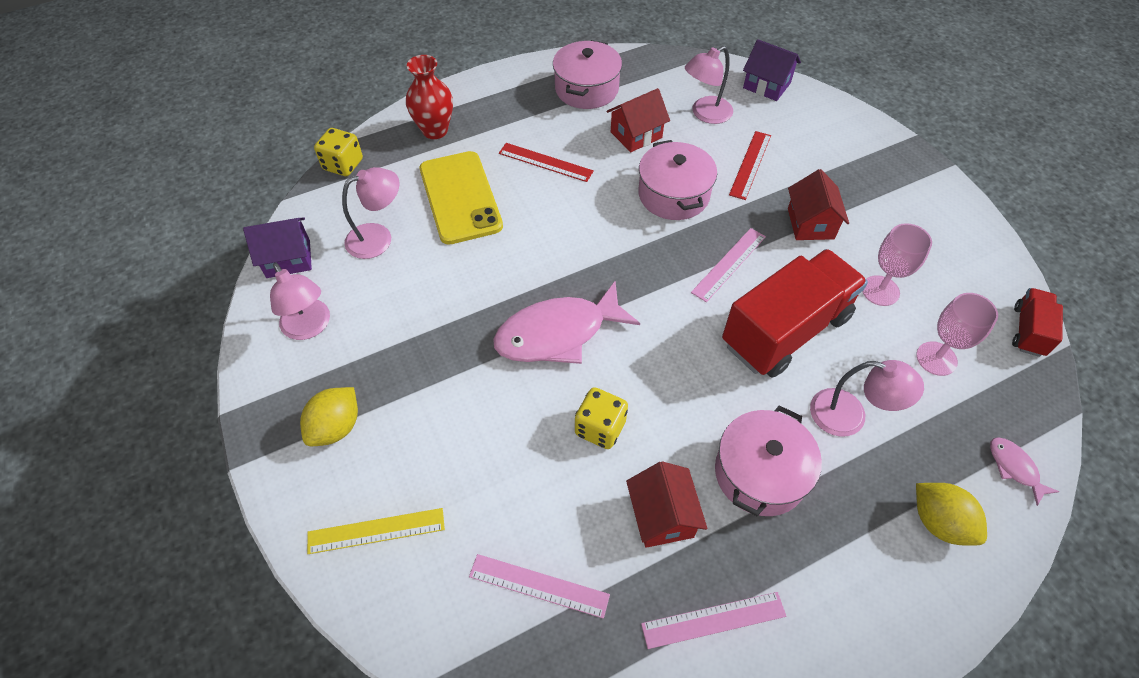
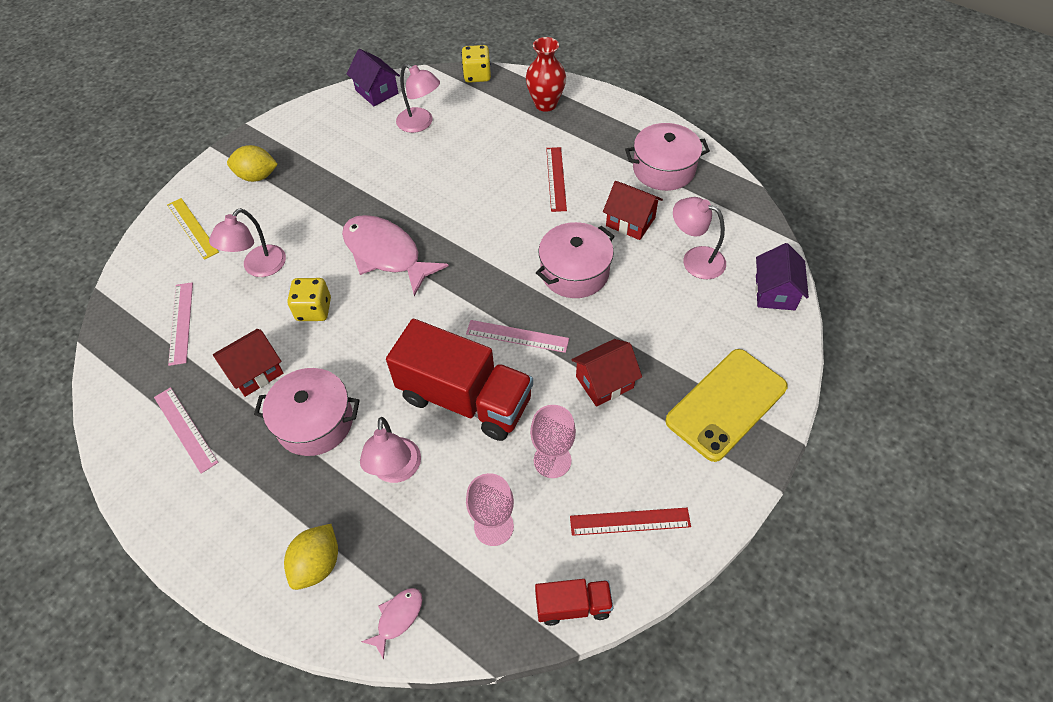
camera: 65 degrees right, 0 degrees up
(310, 327) = (327, 128): pink lamp -> pink lamp (259, 268)
(460, 197) = (485, 147): yellow phone -> yellow phone (726, 404)
(750, 164) = (651, 313): red ruler -> red ruler (630, 521)

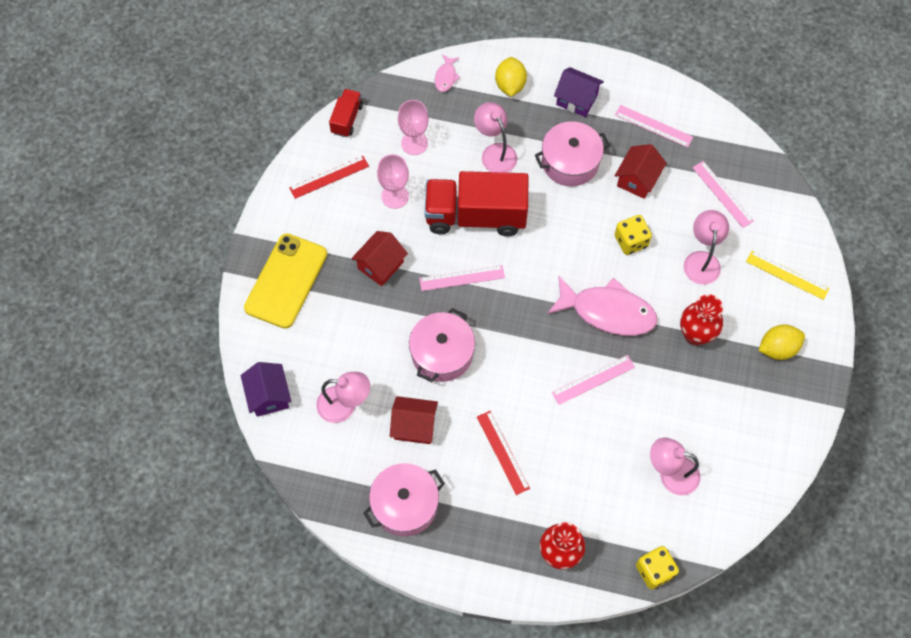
camera: 155 degrees right, 10 degrees up
(319, 209) = (695, 335): none -> red vase
(377, 92) = (744, 502): purple house -> purple house (577, 100)
(439, 205) = (593, 380): none -> pink ruler
(573, 606) = (347, 119): red truck -> red truck turned 135 degrees clockwise

